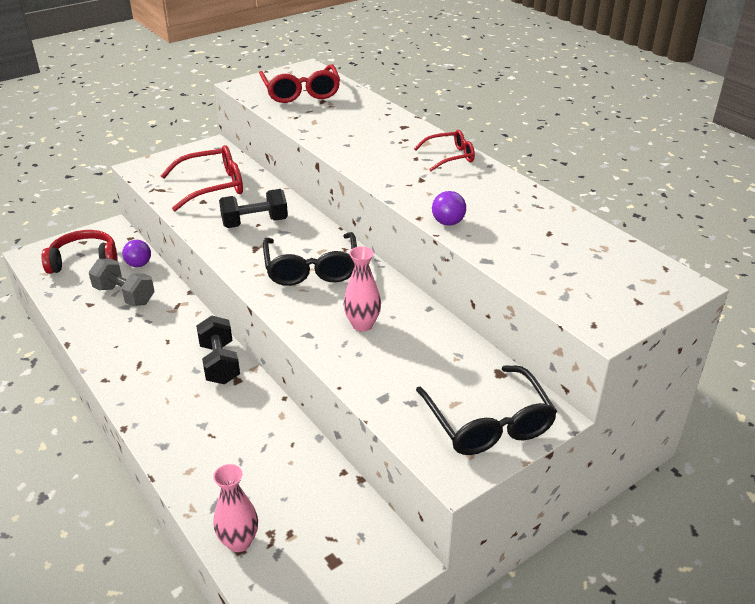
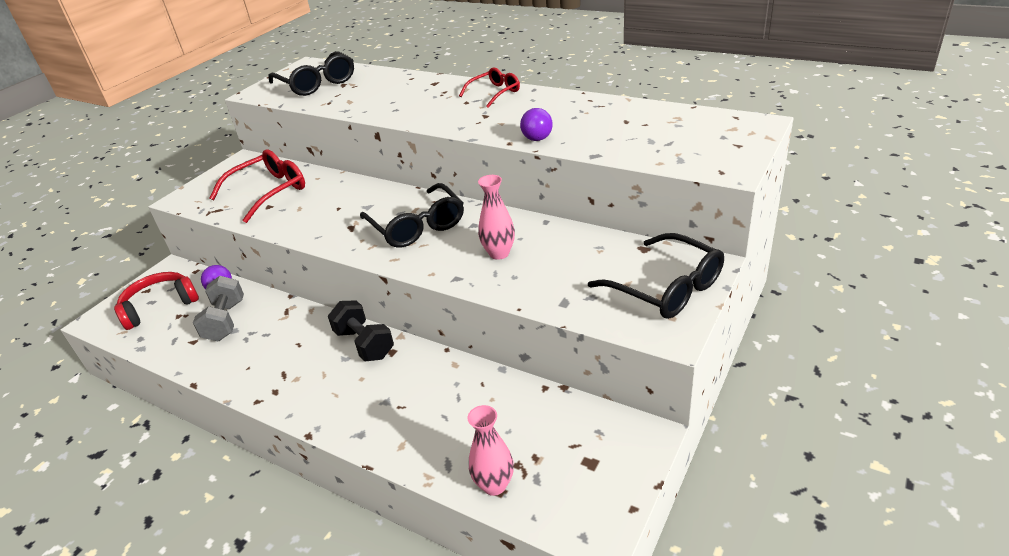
camera: 20 degrees left, 0 degrees up
(124, 295) = (225, 321): grey dumbbell -> grey dumbbell turned 75 degrees clockwise
(255, 223) = (334, 207): black dumbbell -> none
(301, 92) = (317, 83): red glasses -> black glasses

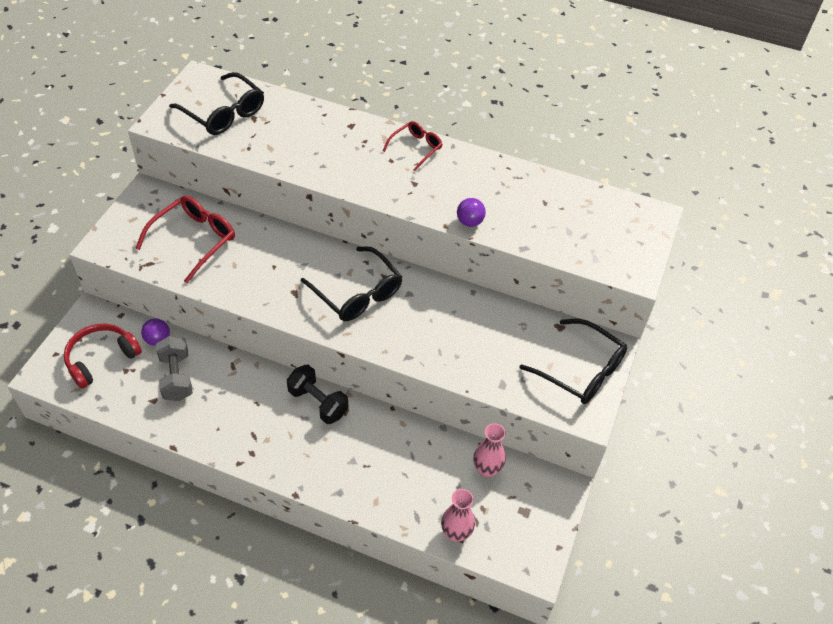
camera: 15 degrees left, 15 degrees up
(499, 253) = (439, 329): pink vase -> pink vase (487, 469)

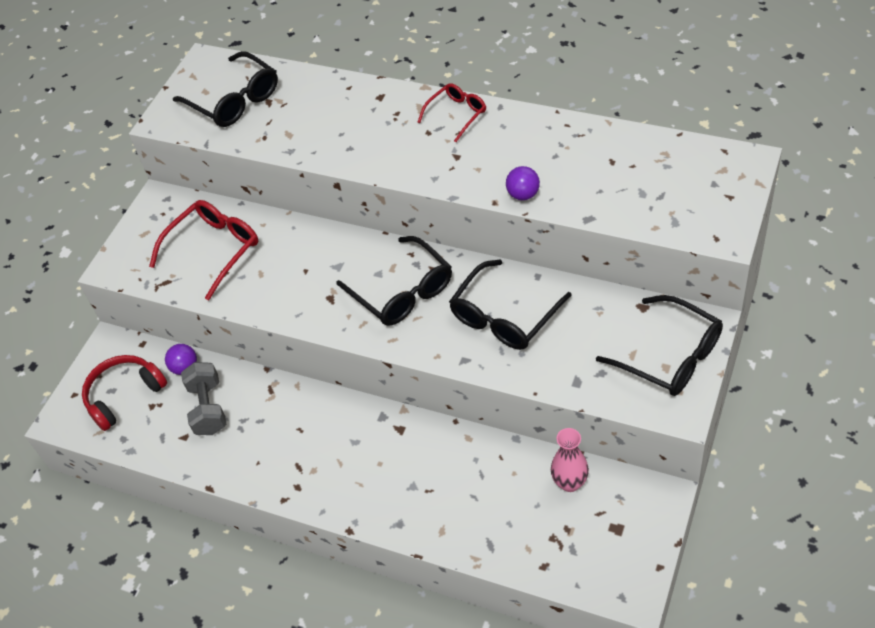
camera: 10 degrees right, 0 degrees up
(318, 403) = (369, 423): black dumbbell -> none
(443, 323) = (504, 317): none -> black glasses
(456, 533) = (536, 559): pink vase -> none

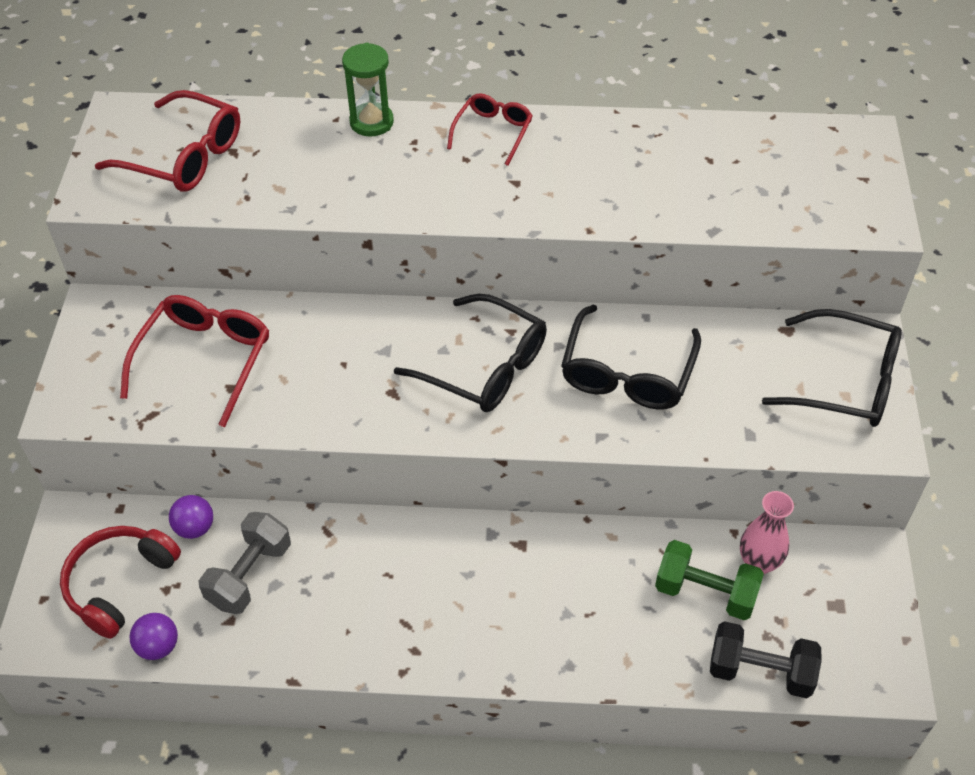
camera: 25 degrees left, 0 degrees up
(208, 408) = (249, 575): grey dumbbell -> grey dumbbell turned 60 degrees clockwise
(234, 100) = (184, 156): black glasses -> red glasses
(372, 93) = (371, 122): none -> green hourglass
(520, 495) = (705, 592): none -> green dumbbell
(523, 194) = (620, 215): purple ball -> purple ball (158, 646)
(536, 563) = (760, 671): none -> black dumbbell

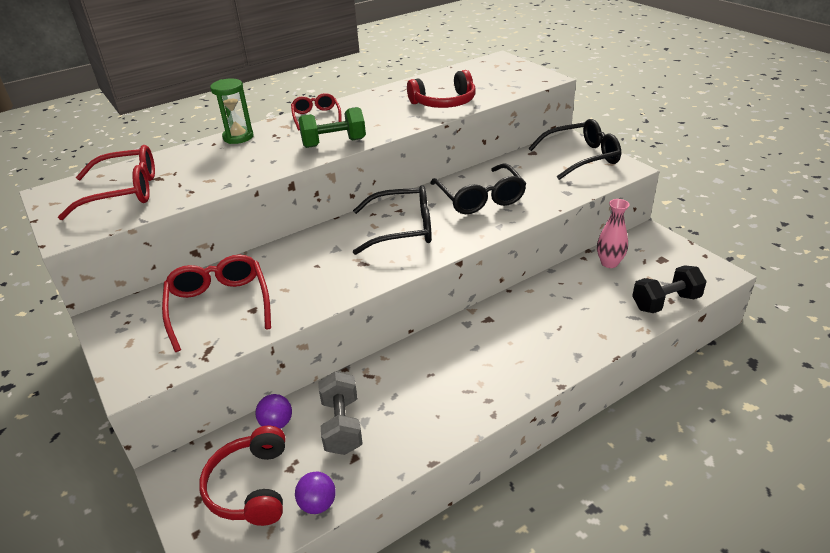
camera: 35 degrees left, 15 degrees down
(678, 197) = (444, 102): none -> red headphones
(705, 592) = (601, 287): green dumbbell -> green dumbbell (334, 143)

